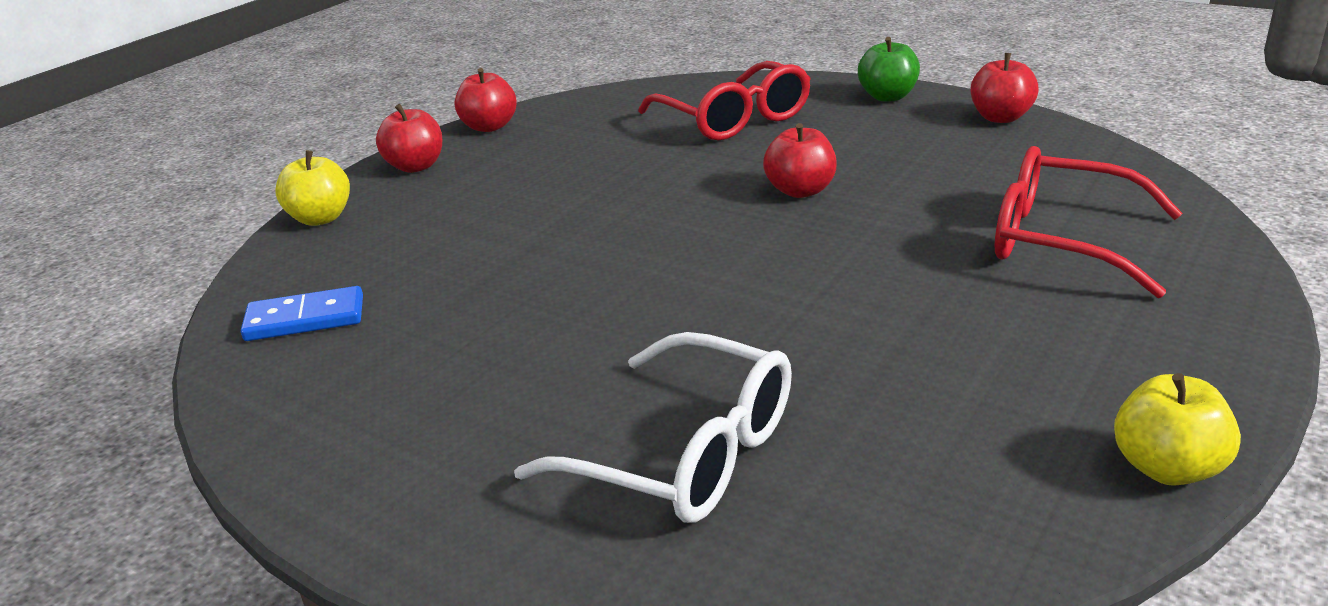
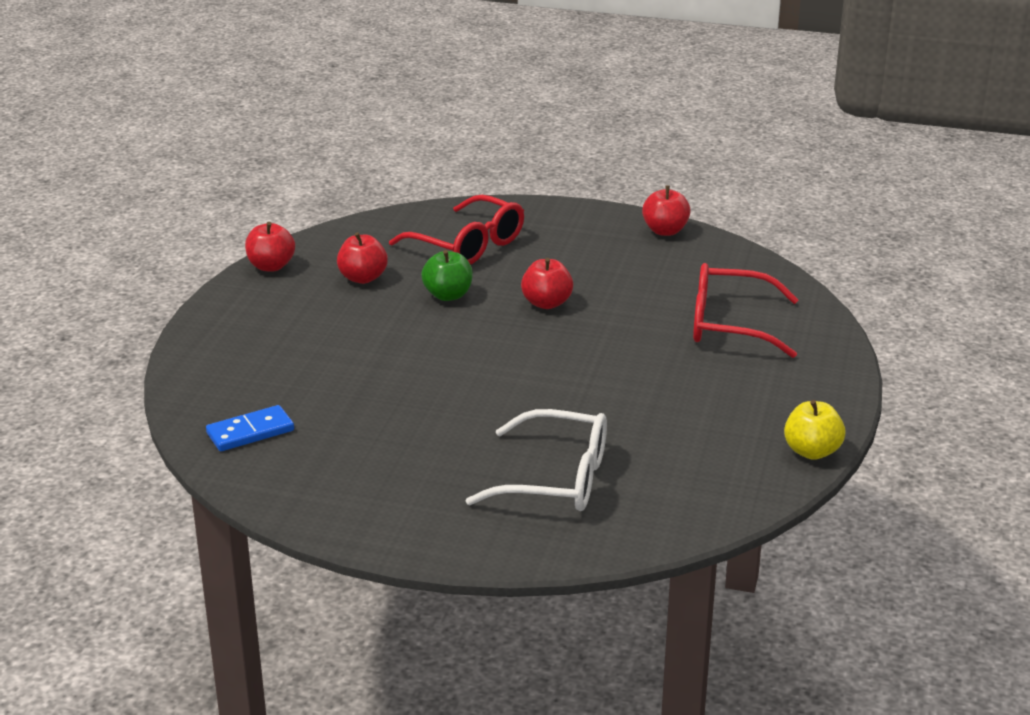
camera: 20 degrees left, 0 degrees up
(320, 218) = (194, 358): yellow apple -> none
(415, 166) = (236, 307): red apple -> red apple (363, 278)
(887, 97) = (577, 217): green apple -> green apple (448, 295)

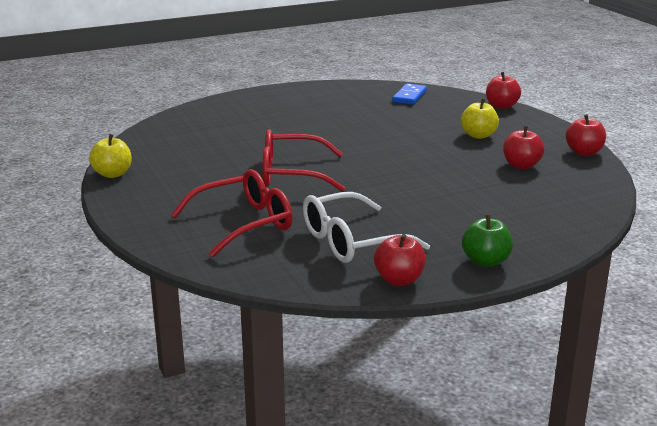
camera: 140 degrees right, 5 degrees down
(317, 330) = (478, 135): none -> yellow apple
(448, 295) = (453, 175): green apple -> green apple (485, 261)
(468, 245) = (511, 208): red glasses -> red glasses (292, 174)
(546, 303) = (386, 192): red apple -> red apple (501, 106)
(556, 479) = (240, 124): white glasses -> white glasses (352, 241)

